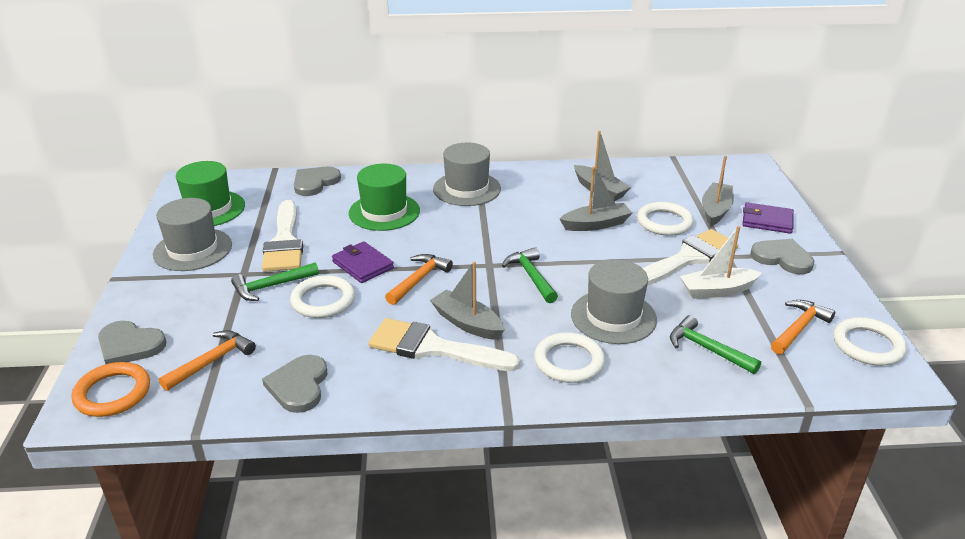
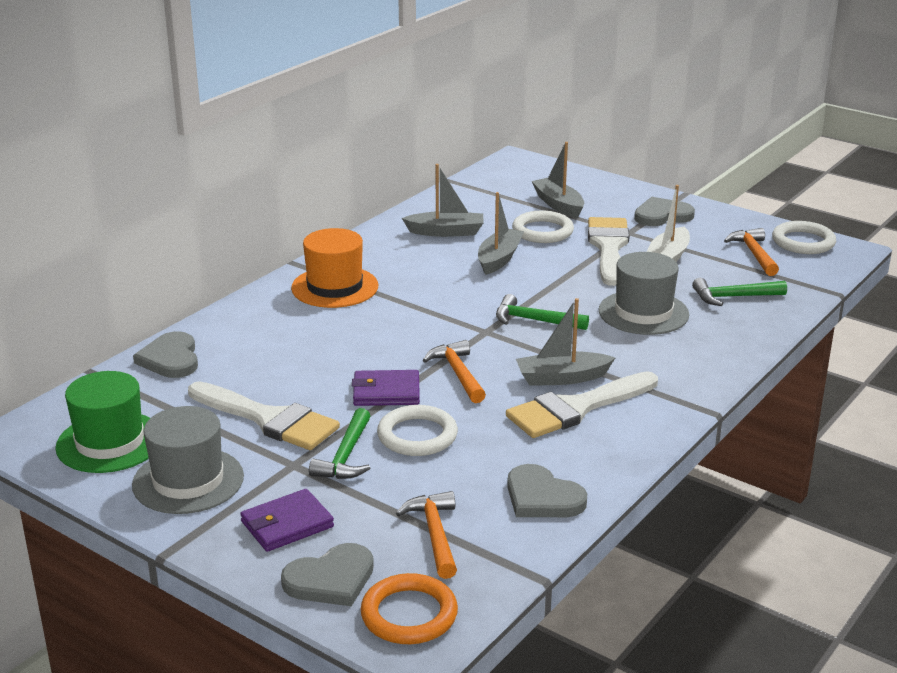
camera: 50 degrees left, 5 degrees down
(384, 212) = (304, 344): green hat -> none
(467, 189) = (335, 287): grey hat -> orange hat
(569, 361) = (676, 357): white ring -> none
(767, 221) = (605, 195): purple wallet -> purple wallet (287, 524)

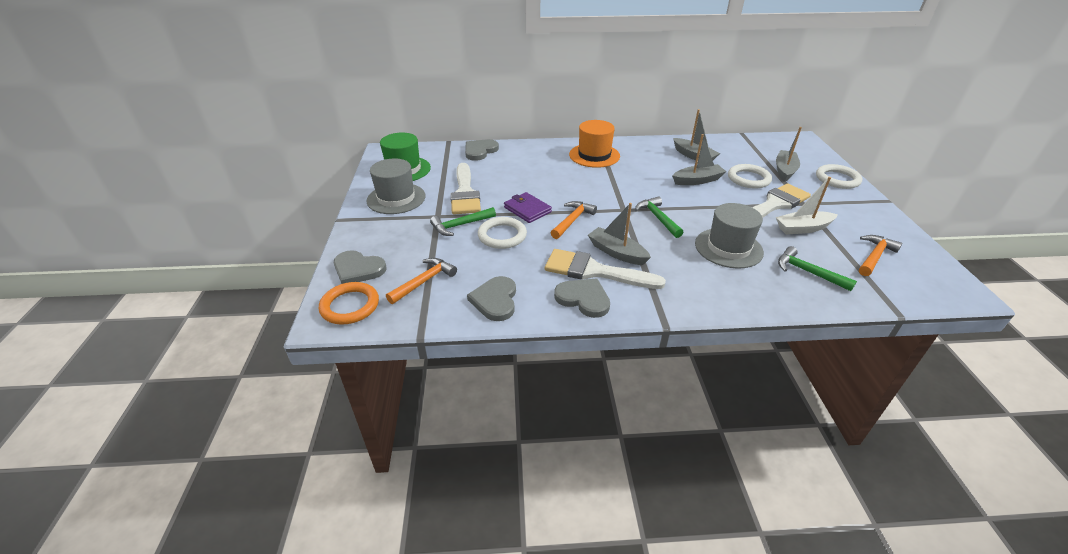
camera: 50 degrees right, 10 degrees up
(287, 524) = (389, 237): purple wallet -> none
(662, 215) = (845, 205): grey heart -> grey heart (583, 299)
(803, 242) = (932, 269): white ring -> white ring (837, 179)

